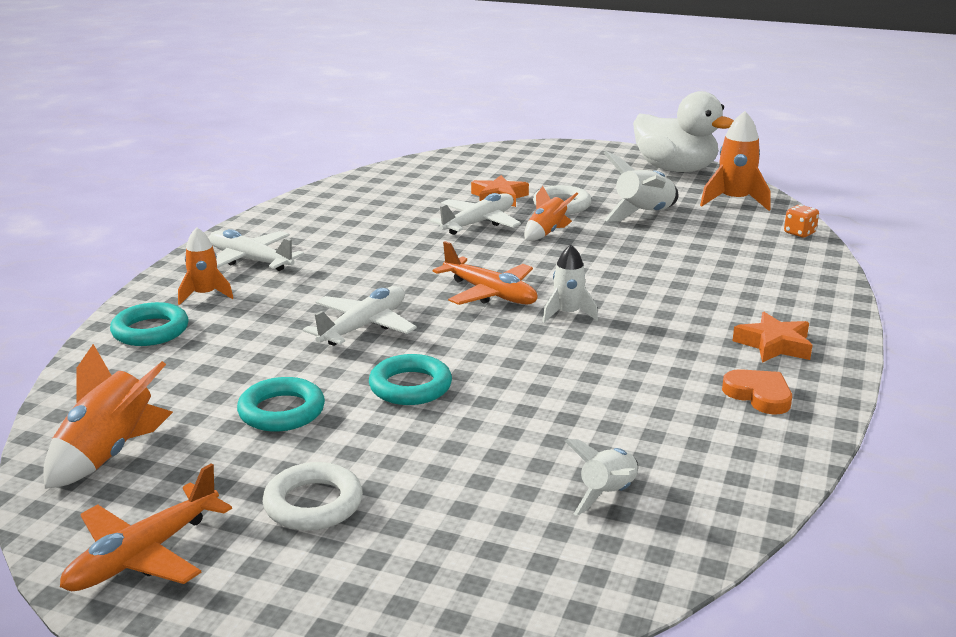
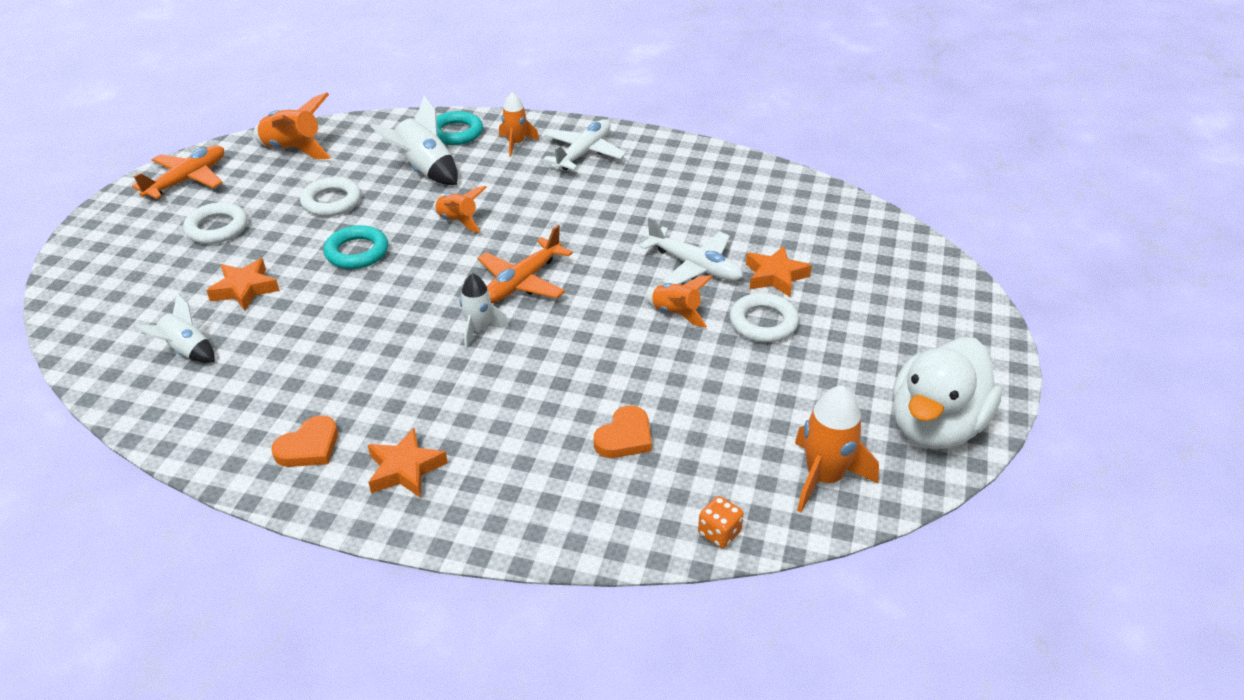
camera: 85 degrees right, 15 degrees up
(144, 554) = (187, 180): orange plane -> orange plane turned 90 degrees clockwise
(281, 411) = (331, 202): turquoise ring -> white ring
(363, 326) = (458, 221): white plane -> orange rocket
(476, 462) = (244, 289): none -> orange star
(643, 214) = (750, 388): white rocket -> white rocket (424, 170)
(708, 257) = (625, 437): none -> orange heart

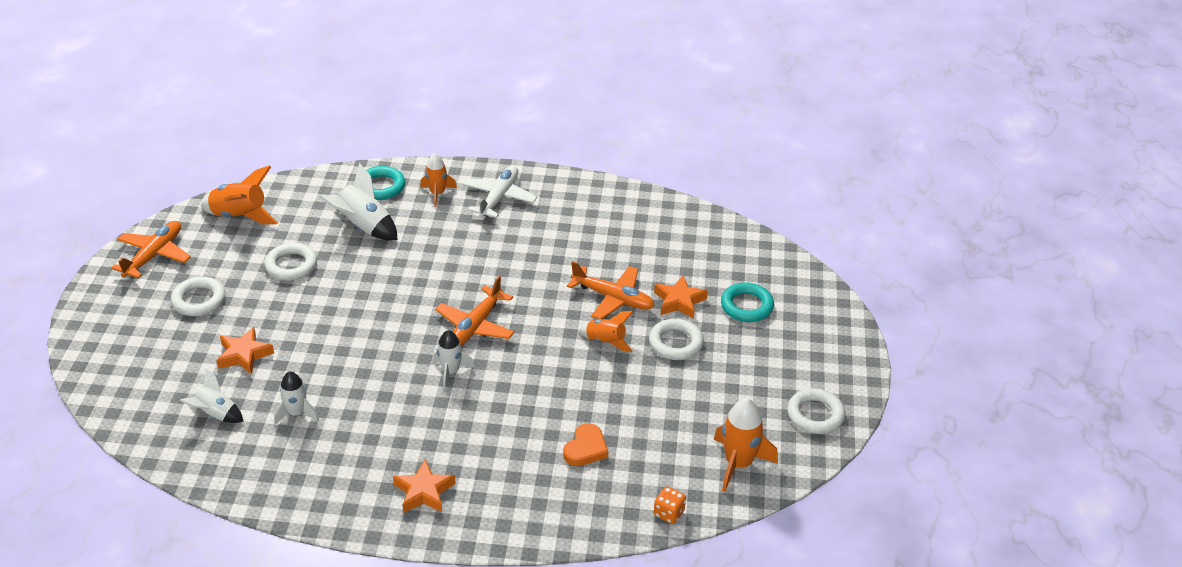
camera: 10 degrees left, 0 degrees up
(281, 359) = (297, 413): none -> white rocket
(309, 447) = (343, 483): orange heart -> none
(357, 252) = (329, 312): turquoise ring -> turquoise ring (746, 306)
(458, 221) = (407, 274): orange rocket -> none
(694, 266) = (613, 298): white plane -> orange plane
(935, 426) = (815, 415): white duck -> white ring

